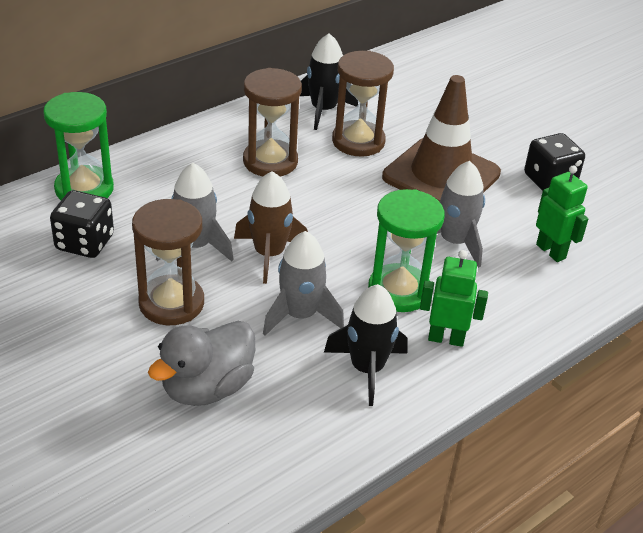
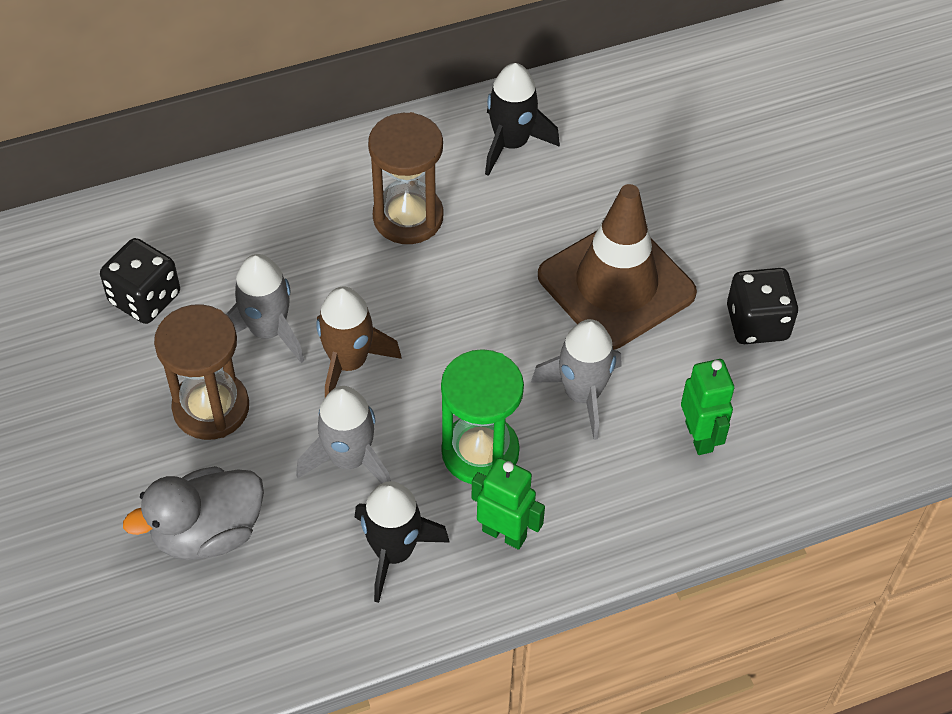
camera: 20 degrees right, 15 degrees up
(84, 189) = (171, 216): green hourglass -> none
(358, 141) = (533, 206): brown hourglass -> none

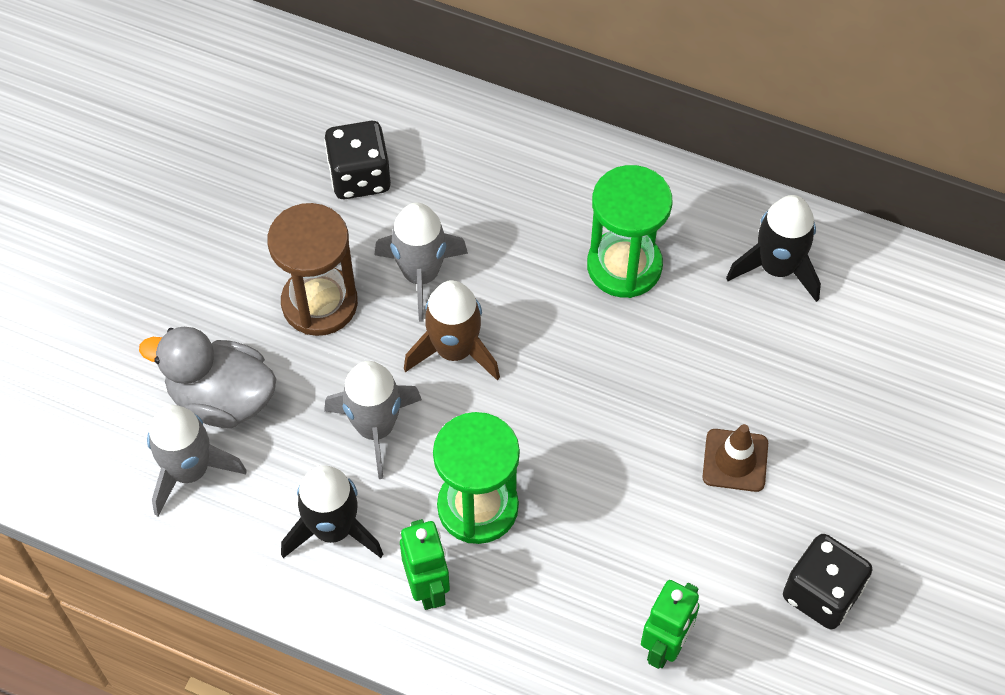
camera: 45 degrees right, 5 degrees up
(408, 217) = (624, 266): brown hourglass -> green hourglass
(582, 394) = (607, 528): grey rocket -> grey rocket (190, 470)
(616, 284) = (735, 460): brown traffic cone -> brown traffic cone, size x0.46

